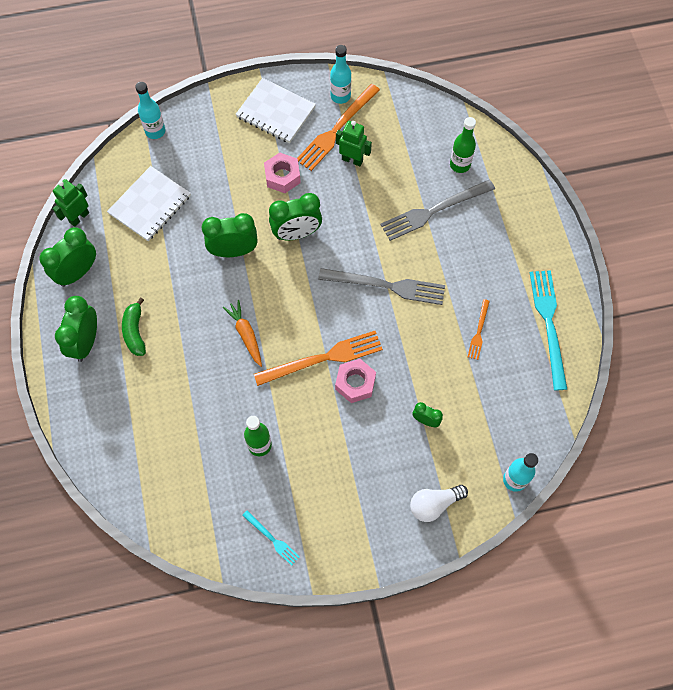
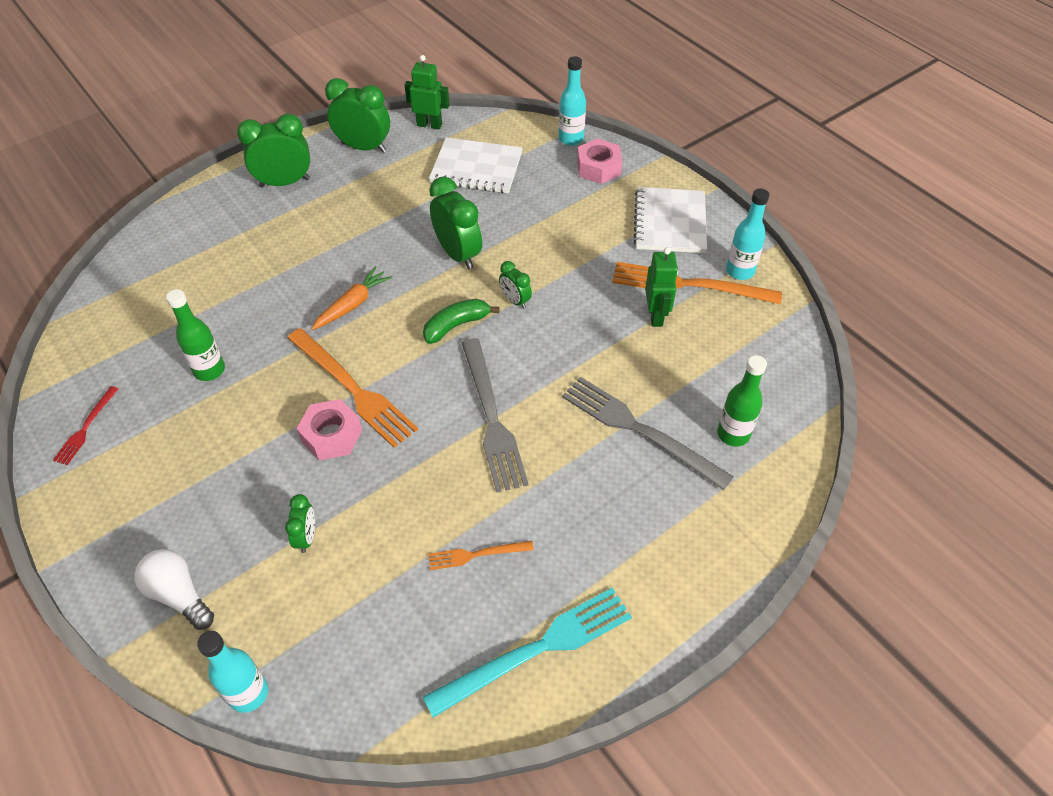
camera: 65 degrees right, 15 degrees down
(135, 332) = (313, 213): green banana -> green banana (456, 325)
(272, 539) = (86, 428): turquoise fork -> red fork
(282, 176) = (586, 260): pink nut -> pink nut (598, 168)
(296, 233) = (515, 301): green clock -> green clock, size x0.53

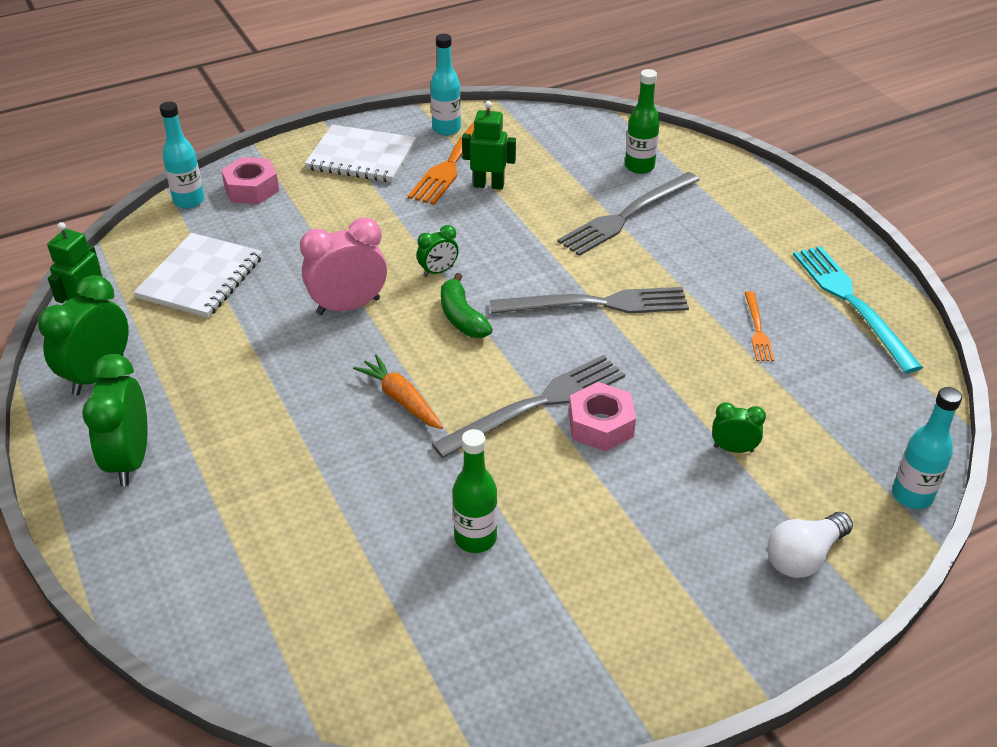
camera: 80 degrees left, 10 degrees down
(86, 428) = (549, 672): red fork -> none
(353, 389) = (537, 405): orange fork -> grey fork
(458, 254) = (348, 306): green clock -> pink clock

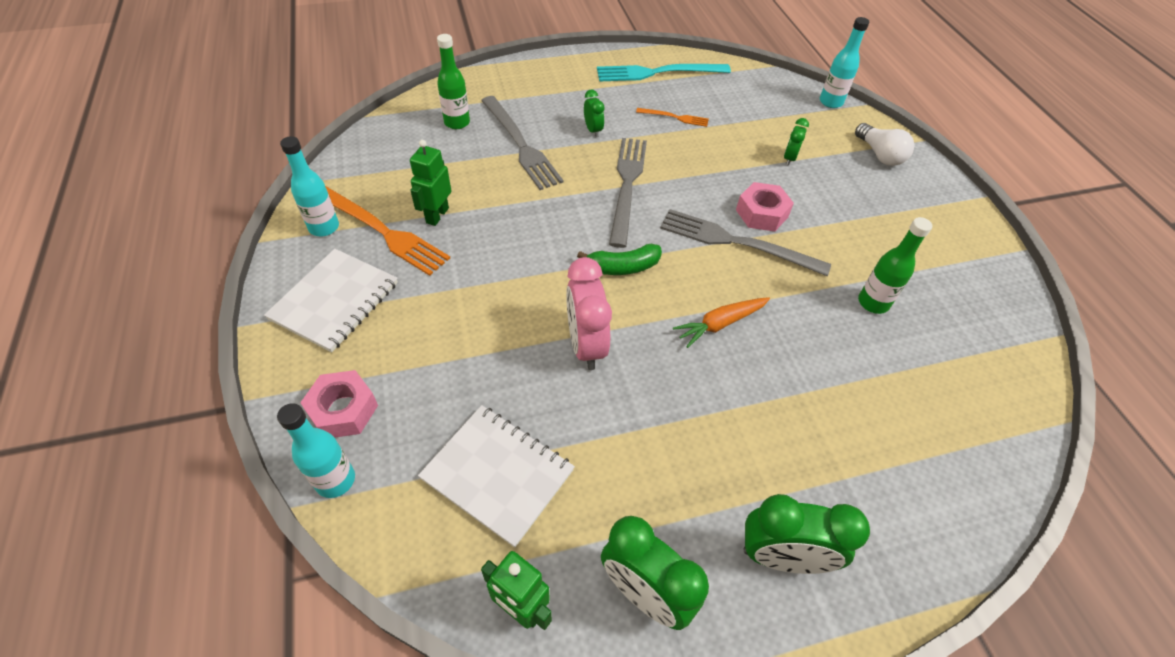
camera: 80 degrees left, 10 degrees up
(438, 271) = (554, 272): green clock -> green clock (593, 130)
(537, 405) = (736, 242): grey fork -> grey fork turned 45 degrees counterclockwise

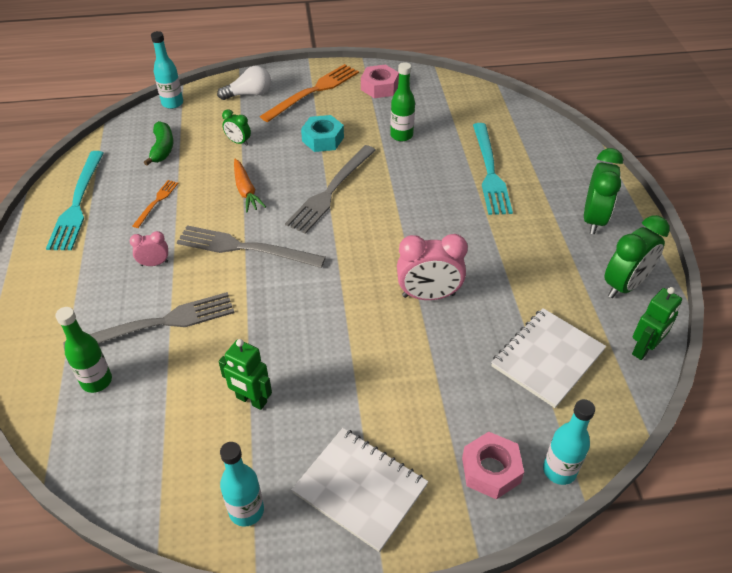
camera: 80 degrees left, 5 degrees down
(382, 231) = (265, 450): orange fork -> orange fork (313, 91)
(593, 130) = (154, 263): green clock -> pink clock
(623, 267) = (347, 263): green banana -> green banana (162, 148)
(720, 324) = (414, 215): orange carrot -> orange carrot (246, 190)
(761, 213) = (301, 171): pink nut -> pink nut (379, 87)
(827, 226) = (323, 139): none -> turquoise nut
(840, 410) = (489, 171): none -> turquoise fork

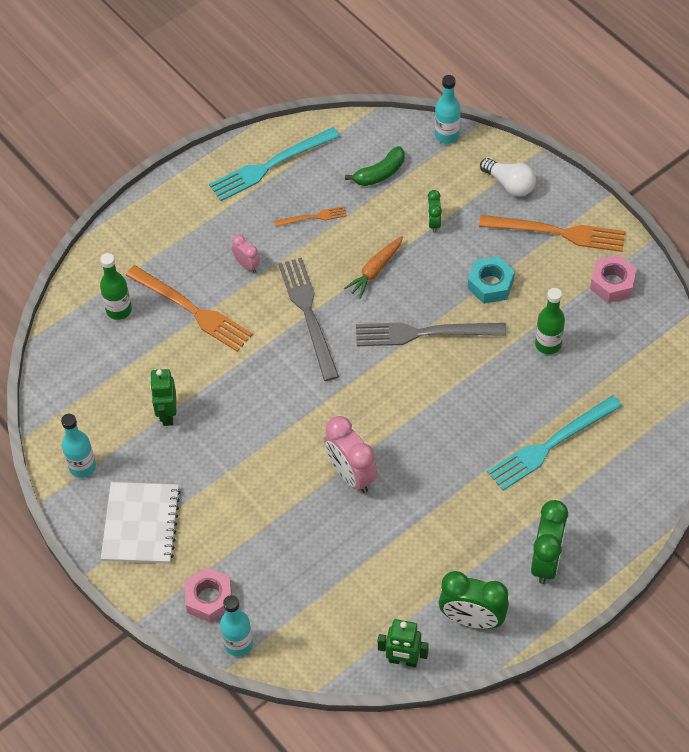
camera: 60 degrees right, 10 degrees up
(158, 324) = (192, 310): grey fork -> orange fork
(547, 358) = (342, 592): white notebook -> none
(593, 219) = (546, 561): green clock -> green clock turned 60 degrees counterclockwise

